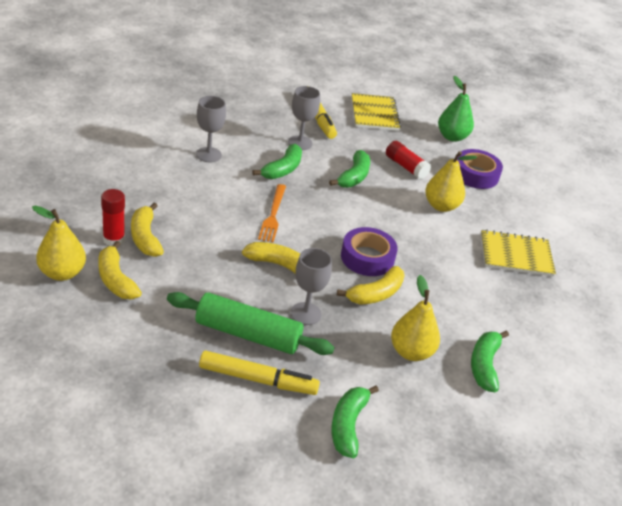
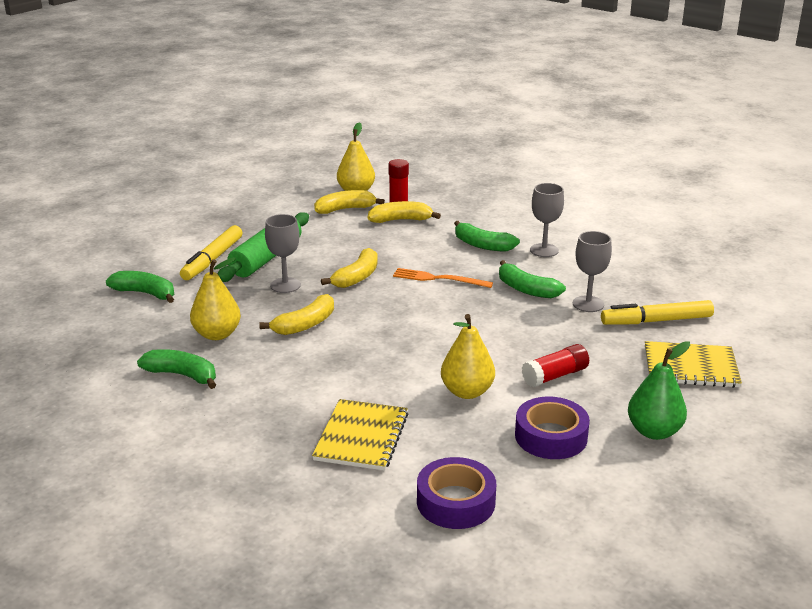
camera: 105 degrees right, 10 degrees down
(354, 176) = (522, 334): green banana -> green banana (482, 245)
(367, 258) = (364, 326): purple tape -> purple tape (456, 502)
(376, 294) = (305, 324): yellow banana -> yellow banana turned 105 degrees counterclockwise

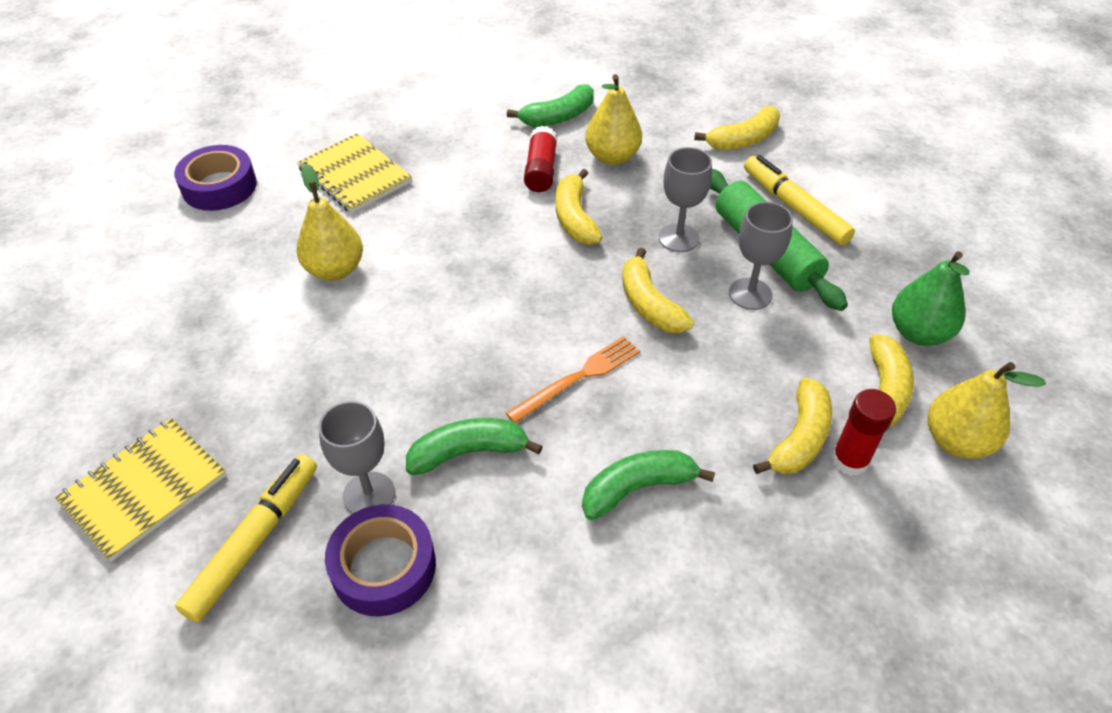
camera: 125 degrees right, 20 degrees up
(145, 293) = (743, 139): green banana -> yellow banana
(544, 250) = (557, 559): grey goblet -> grey goblet (750, 294)
(551, 436) = (208, 285): purple tape -> purple tape (383, 567)
(555, 376) = (279, 351): red glue stick -> red glue stick (541, 170)
(654, 431) = (116, 363): green pear -> green pear (918, 333)

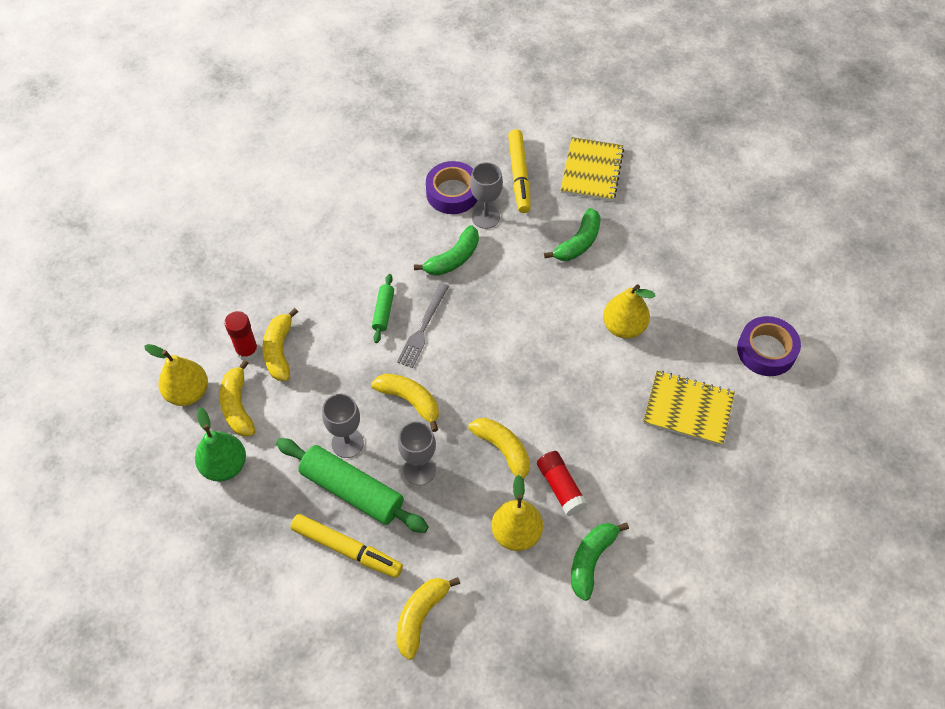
camera: 150 degrees right, 10 degrees up
(578, 377) = (423, 328): orange fork -> grey fork
(620, 424) = (383, 311): none -> green rolling pin
(637, 488) = (355, 281): green banana -> green banana (578, 243)

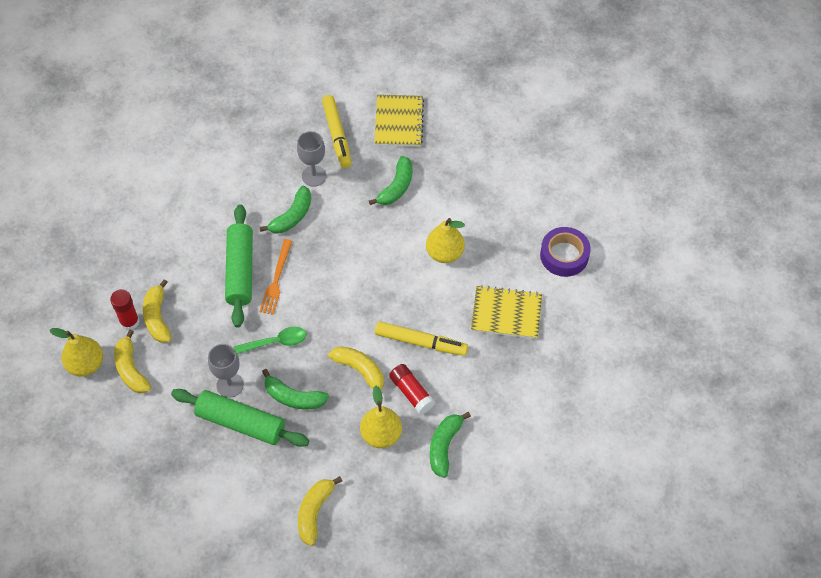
camera: 10 degrees left, 0 degrees up
(224, 466) = (130, 420): green pear -> none
(347, 549) = (245, 470): yellow marker -> yellow marker (421, 342)
(383, 311) = (240, 271): green rolling pin -> green rolling pin, size x2.02
(410, 401) = (276, 342): yellow banana -> green spoon
(419, 470) = (293, 397): grey goblet -> green banana
(423, 328) = (276, 279): grey fork -> orange fork
(452, 193) = (281, 159): purple tape -> none

